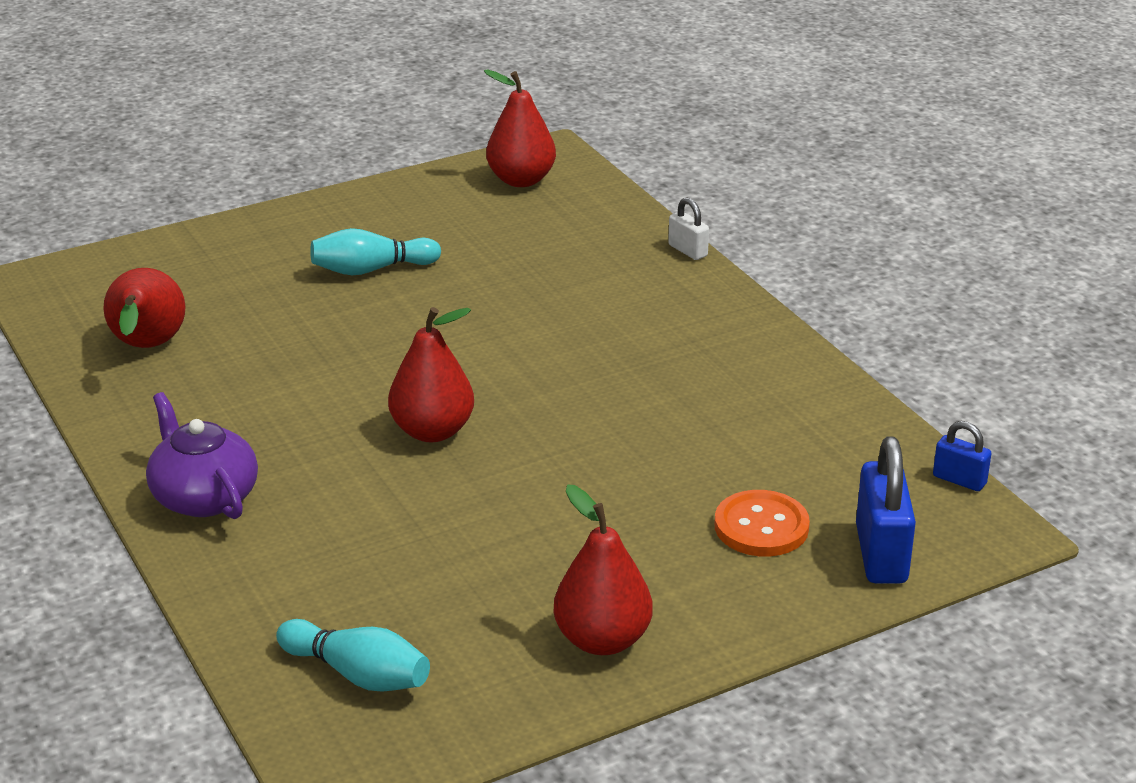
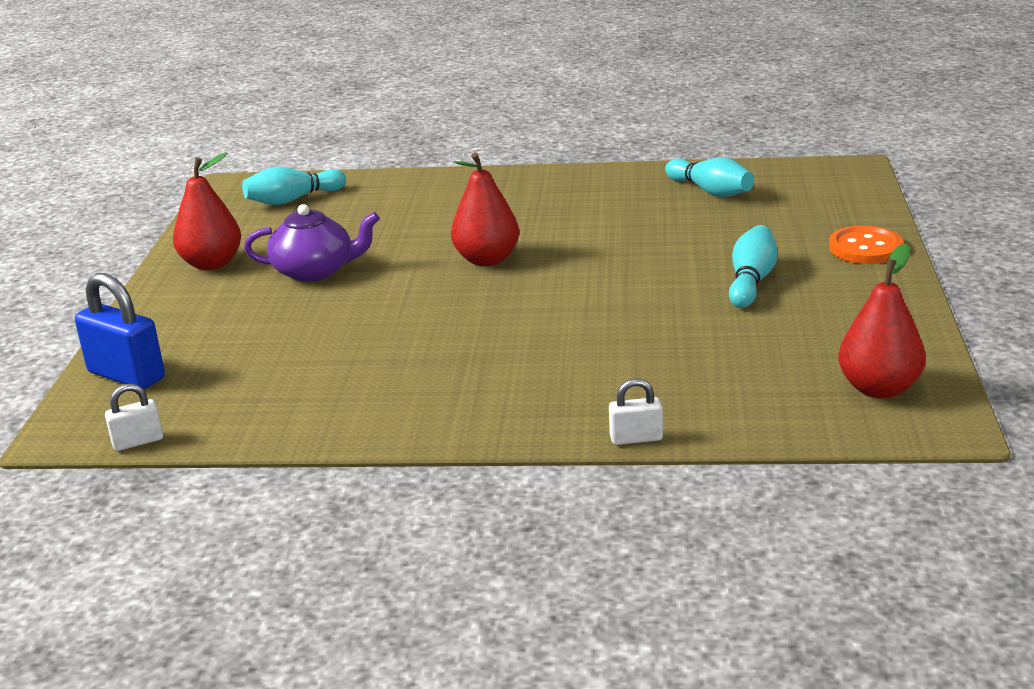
camera: 125 degrees right, 5 degrees down
(147, 347) = (710, 191): red pear -> turquoise bowling pin
(204, 497) = (507, 186): purple teapot -> purple teapot (315, 271)
(761, 527) = (220, 342): orange button -> orange button (865, 248)
(959, 480) = (138, 442): blue padlock -> white padlock

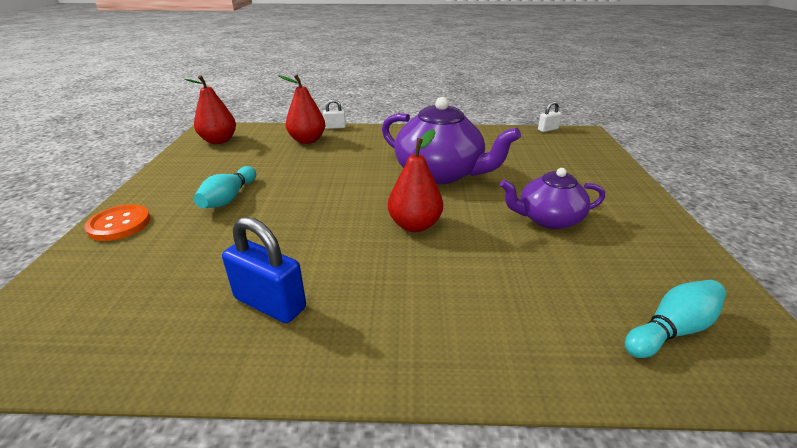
camera: 175 degrees right, 5 degrees up
(126, 375) = (592, 153): blue padlock -> blue padlock (270, 303)
(212, 264) = (644, 230): red pear -> red pear (307, 140)
(428, 328) = (440, 173): none -> purple teapot
(710, 191) = (177, 315): turquoise bowling pin -> none

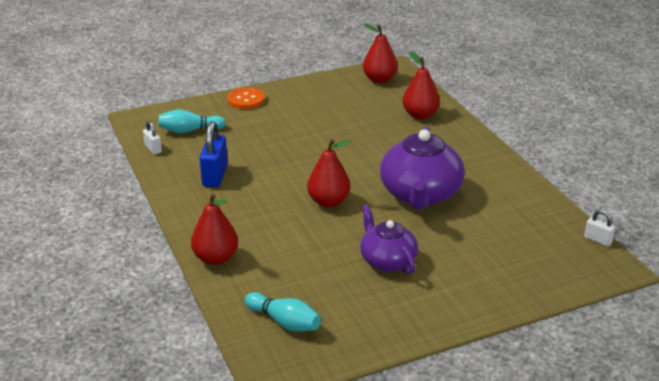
camera: 65 degrees right, 0 degrees up
(229, 198) = (302, 120): turquoise bowling pin -> turquoise bowling pin (189, 130)
(335, 127) = (462, 118): white padlock -> white padlock (153, 149)
(495, 363) = (216, 258): none -> red pear

